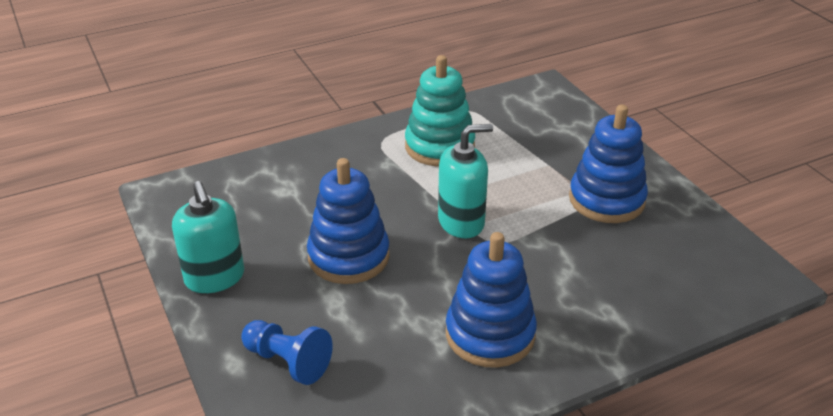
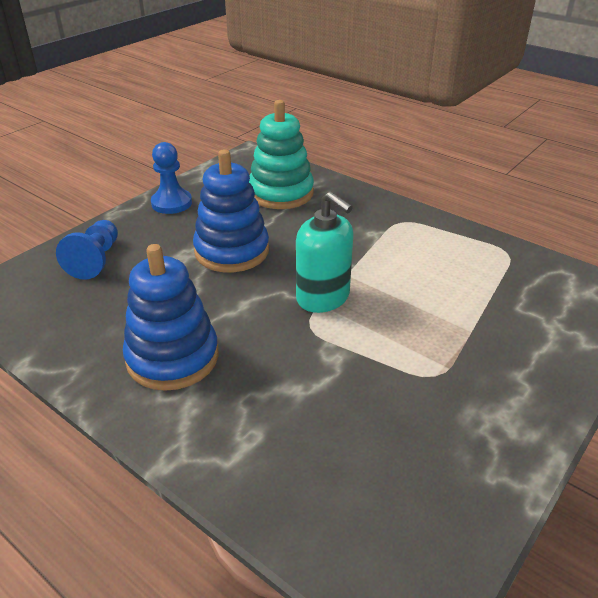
camera: 65 degrees right, 0 degrees up
(215, 278) = (171, 203): turquoise soap dispenser -> blue pawn
(439, 146) = (428, 253): turquoise stacking toy -> turquoise stacking toy (281, 193)
(606, 200) = (448, 393): blue stacking toy -> none

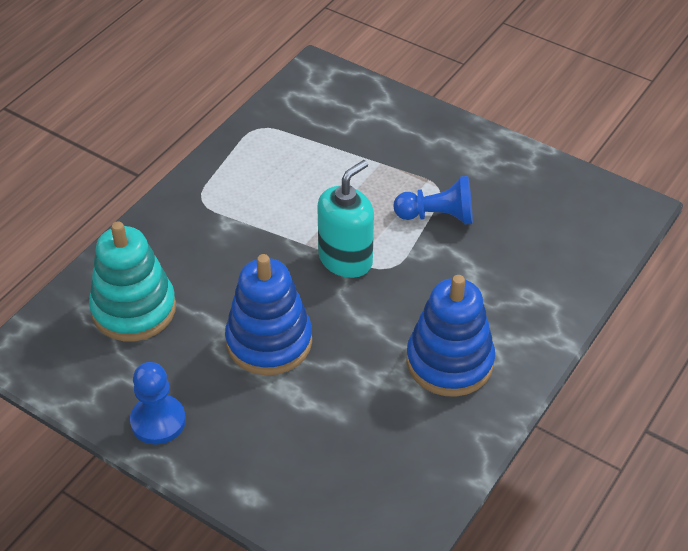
camera: 95 degrees left, 10 degrees up
(95, 260) = (297, 470): blue pawn -> blue pawn (438, 216)

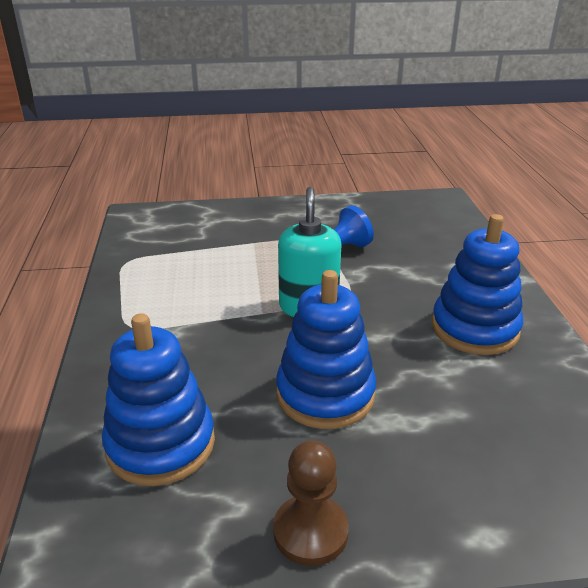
camera: 40 degrees left, 15 degrees down
(134, 309) = (161, 444): turquoise stacking toy -> blue stacking toy
(158, 421) = (310, 532): blue pawn -> brown pawn

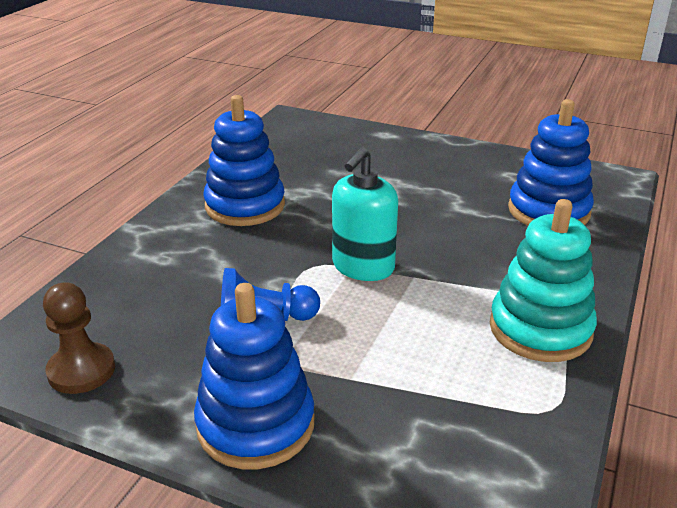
camera: 150 degrees left, 0 degrees up
(143, 303) = (540, 329): none -> turquoise stacking toy
(310, 532) = (473, 157): brown pawn -> brown pawn (81, 370)
(325, 394) = (412, 203): blue stacking toy -> blue stacking toy (255, 424)

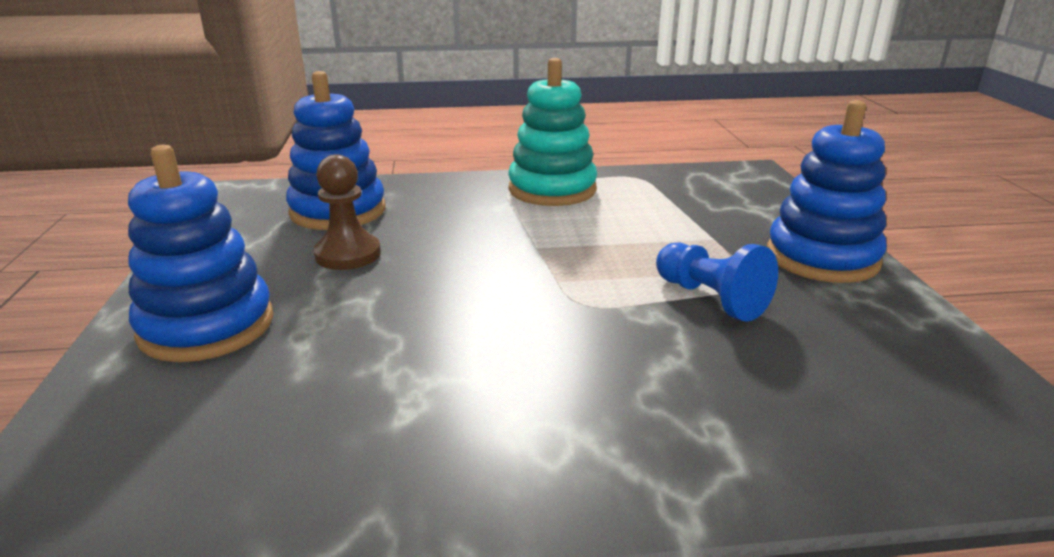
camera: 120 degrees left, 5 degrees down
(81, 370) = (950, 373): brown pawn -> brown pawn (348, 254)
(245, 206) = (492, 416): blue stacking toy -> blue stacking toy (207, 326)
(363, 267) = (551, 275): turquoise soap dispenser -> none

